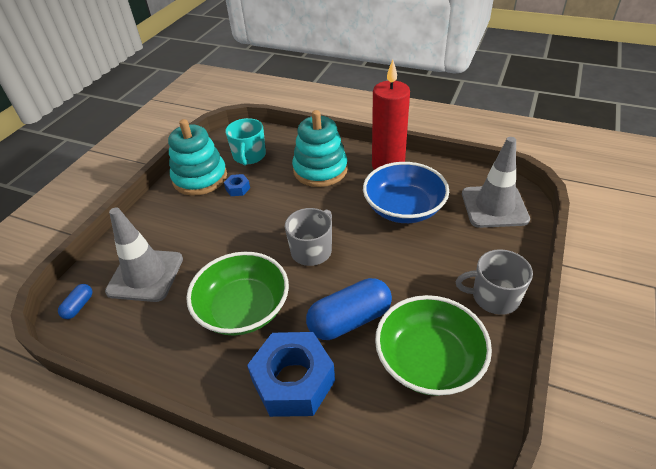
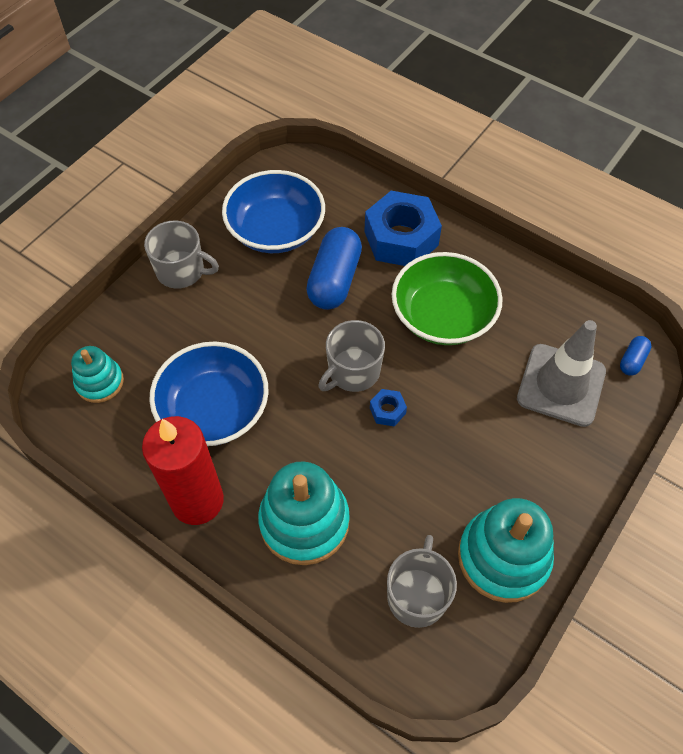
camera: 170 degrees left, 15 degrees up
(237, 188) = (441, 513): blue nut -> blue nut (387, 411)
(249, 156) = (417, 595): turquoise mug -> grey mug
(349, 320) = (334, 280): blue capsule -> blue capsule turned 60 degrees counterclockwise
(429, 360) = (276, 230): green bowl -> blue bowl
(494, 206) = (100, 382): grey traffic cone -> turquoise stacking toy

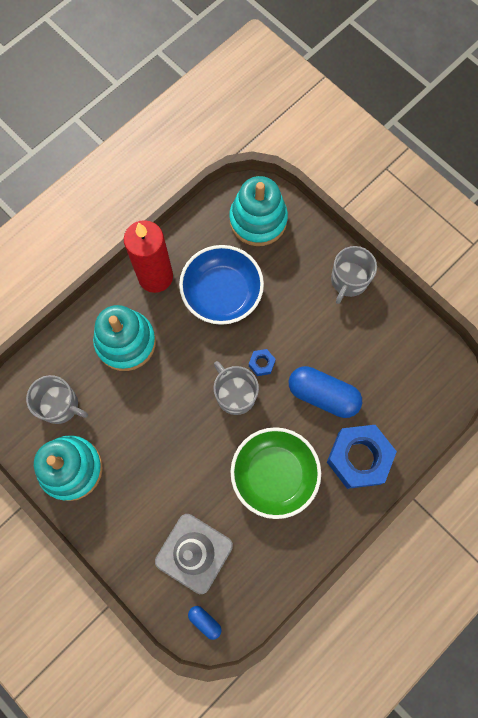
camera: 100 degrees right, 15 degrees up
(100, 382) = (258, 220): turquoise stacking toy -> turquoise stacking toy, size x1.71
(276, 230) = (381, 356): blue bowl -> none
(387, 411) = (197, 413): blue nut -> blue nut (261, 363)

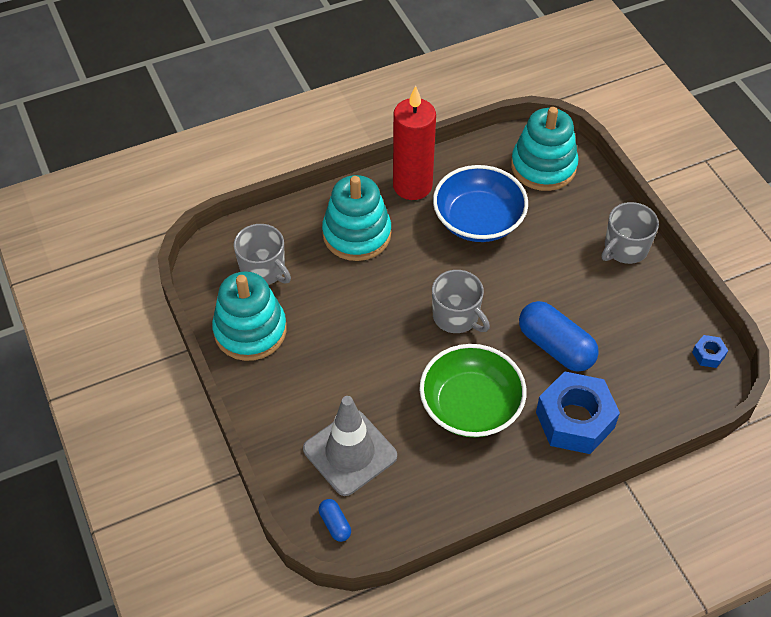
camera: 20 degrees right, 20 degrees down
(235, 394) = (456, 316): grey mug -> grey mug turned 150 degrees clockwise
(261, 363) = (497, 296): blue nut -> blue nut (708, 354)

